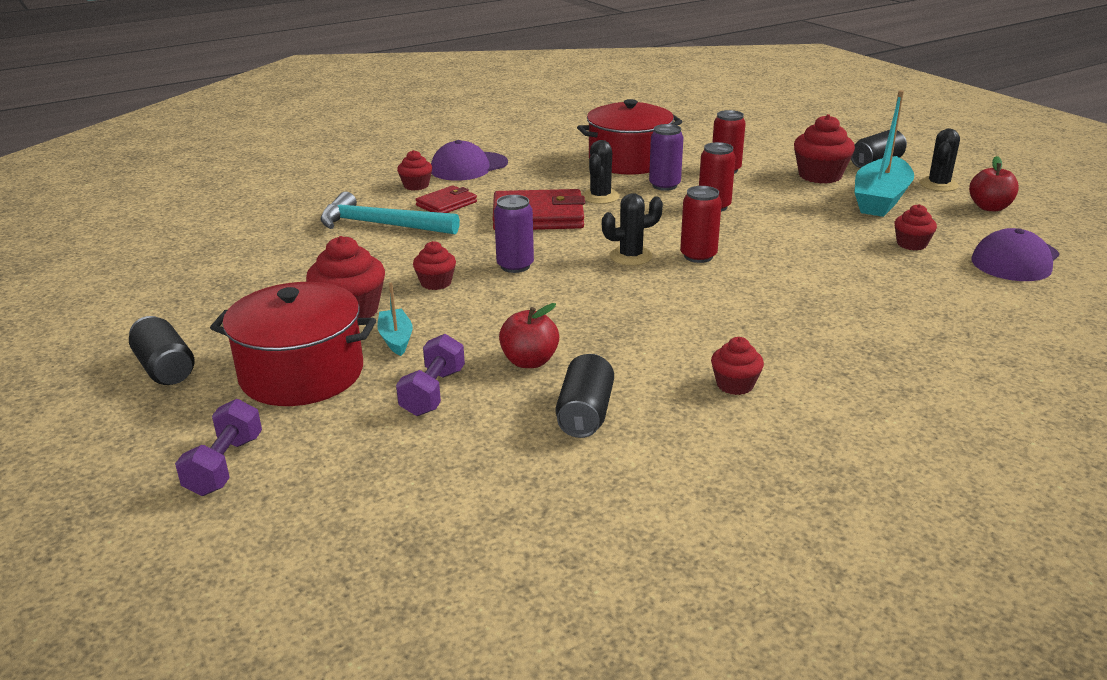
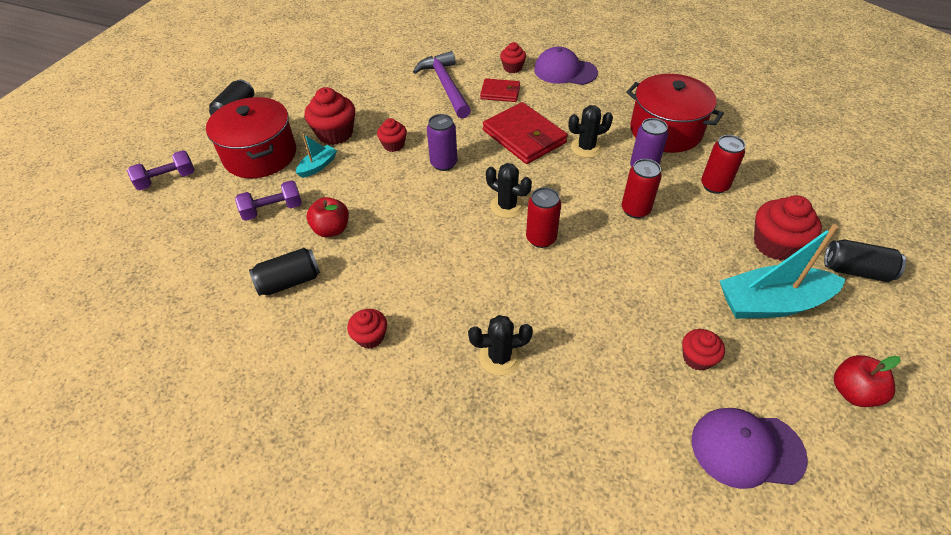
camera: 55 degrees right, 20 degrees up
(381, 225) = (445, 86): turquoise hammer -> purple hammer
(938, 185) = (861, 333): black cactus -> black cactus (500, 357)

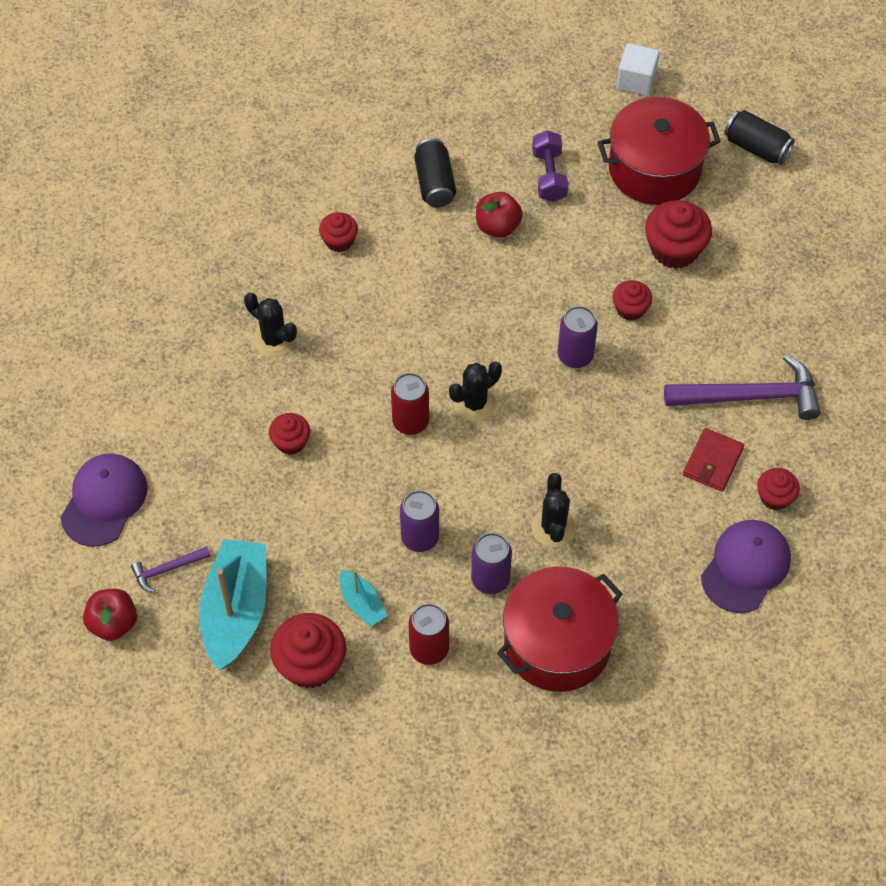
camera: 105 degrees right, 10 degrees up
(167, 180) = (636, 81): purple dumbbell -> white cube
(318, 166) = (613, 225): turquoise boat -> turquoise boat (362, 603)
(500, 357) = (274, 339): black cactus -> black cactus turned 60 degrees counterclockwise
(524, 136) = (600, 461): red wallet -> none
(635, 210) = (420, 537): red can -> purple can
(697, 358) = (204, 506): red cupcake -> red cupcake (291, 442)
(774, 366) = (167, 569): none -> purple hammer
(856, 270) = (242, 727): black can -> none

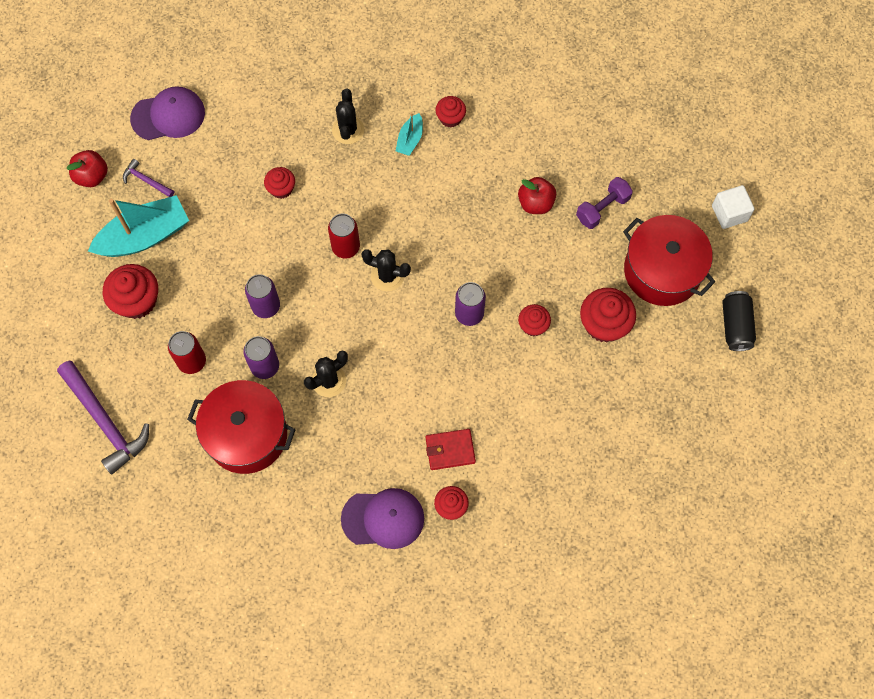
camera: 55 degrees right, 10 degrees up
(362, 603) = (197, 303): turquoise boat -> turquoise boat (410, 140)
(435, 183) = (540, 144): black can -> none
(750, 396) = (520, 444): purple hammer -> purple hammer (105, 421)

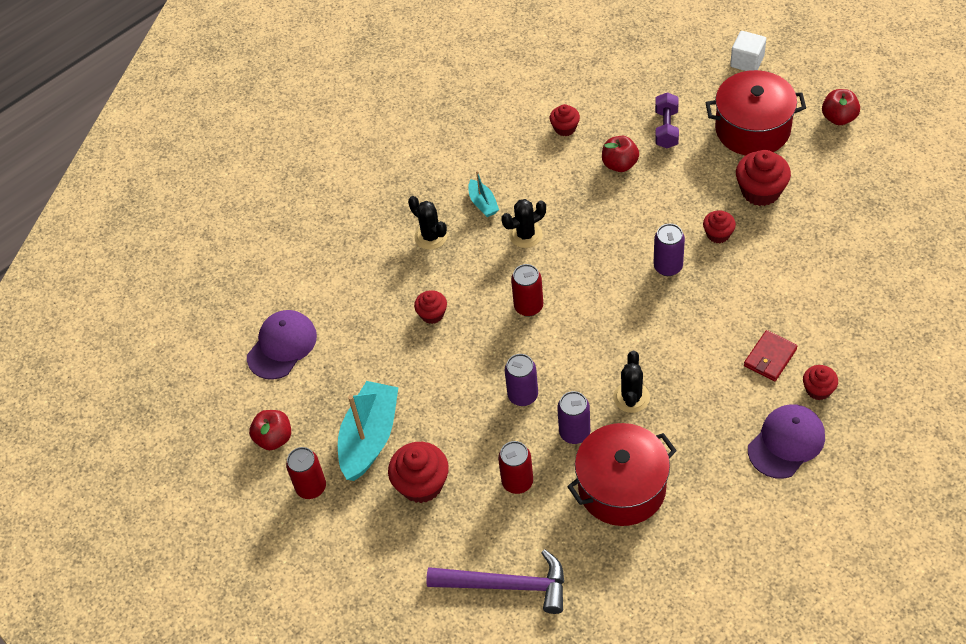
camera: 40 degrees left, 15 degrees down
(74, 233) = (311, 487): none -> red can
(146, 180) = (322, 402): purple hammer -> none
(387, 276) = (581, 296): black cactus -> black cactus (525, 235)
(450, 118) = (493, 167): red cupcake -> red cupcake (565, 128)
(735, 326) = (839, 118): black can -> red apple

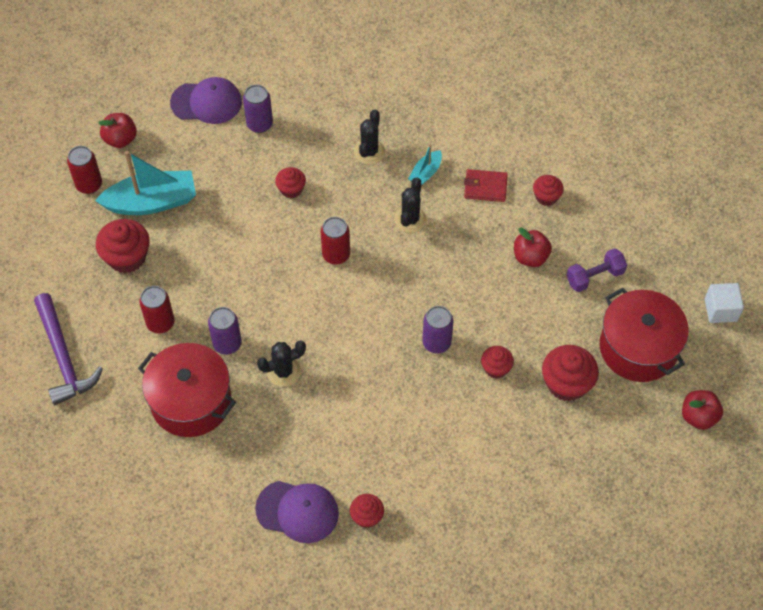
camera: 55 degrees right, 5 degrees up
(523, 395) = (245, 290): purple can -> purple can (259, 124)
(525, 235) = (410, 219): black cactus -> black cactus turned 75 degrees clockwise
(770, 357) = (381, 464): red wallet -> red wallet (485, 187)

